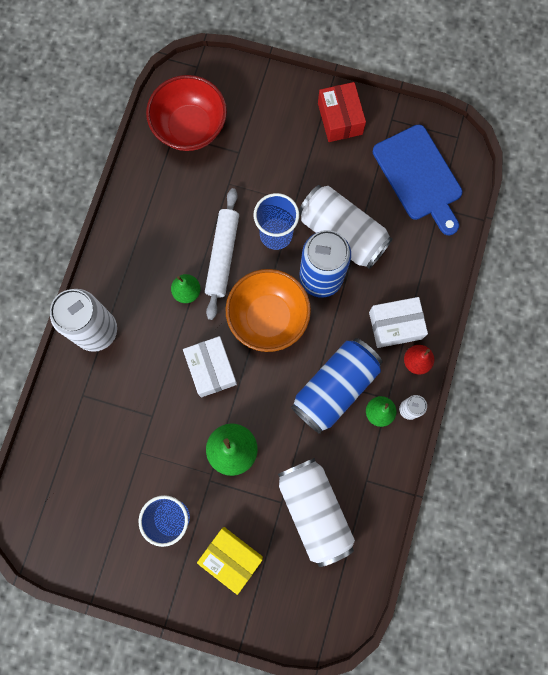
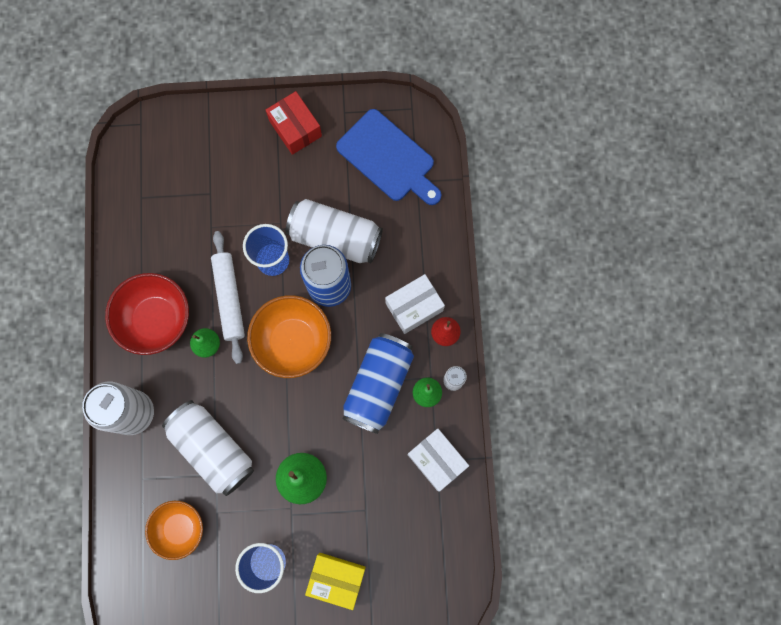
camera: 20 degrees left, 0 degrees up
(100, 454) = (179, 528): none -> orange bowl
(190, 128) = (155, 186): red bowl -> red bowl (156, 320)
(211, 369) = (256, 409): white box -> white box (437, 460)
(314, 510) = (398, 506): white can -> white can (213, 449)

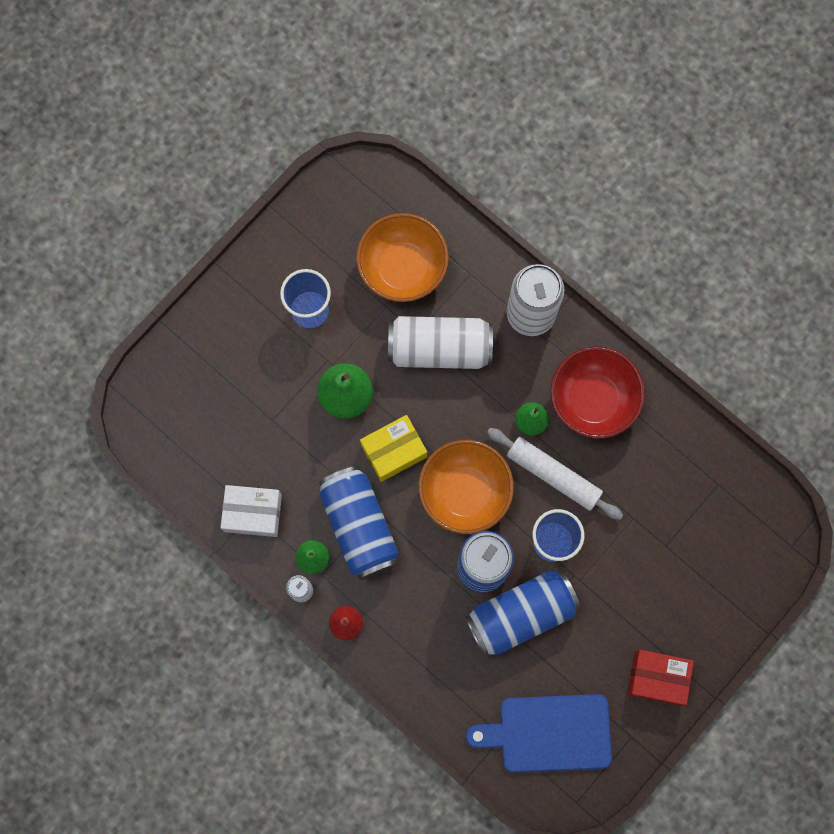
camera: 135 degrees right, 0 degrees up
(179, 528) = (402, 268): orange bowl -> orange bowl, size x1.50
(335, 237) = (521, 614): white can -> blue can
(336, 578) = (245, 349): yellow box -> yellow box (394, 451)
(414, 307) = (394, 621): white box -> none

